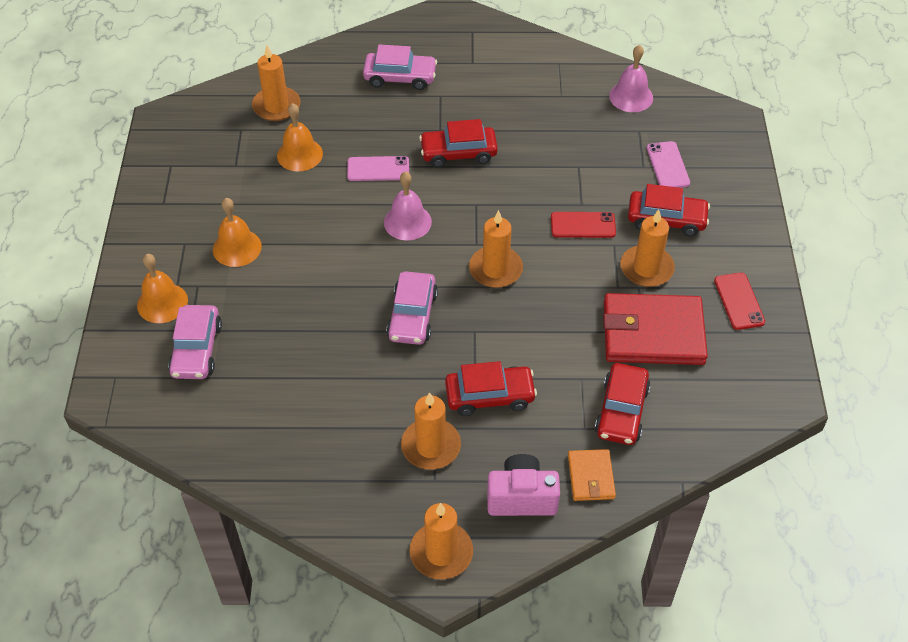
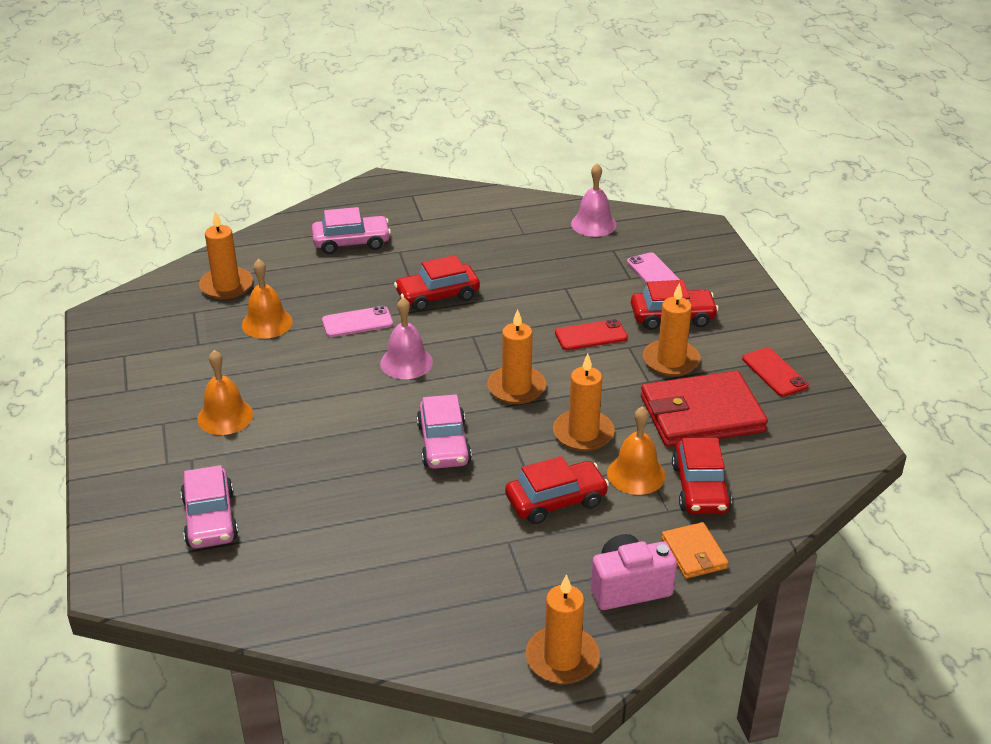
camera: 15 degrees left, 15 degrees down
(162, 303) = (155, 482): orange bell -> orange bell (636, 474)
(431, 446) = (510, 559): orange candle -> orange candle (583, 433)

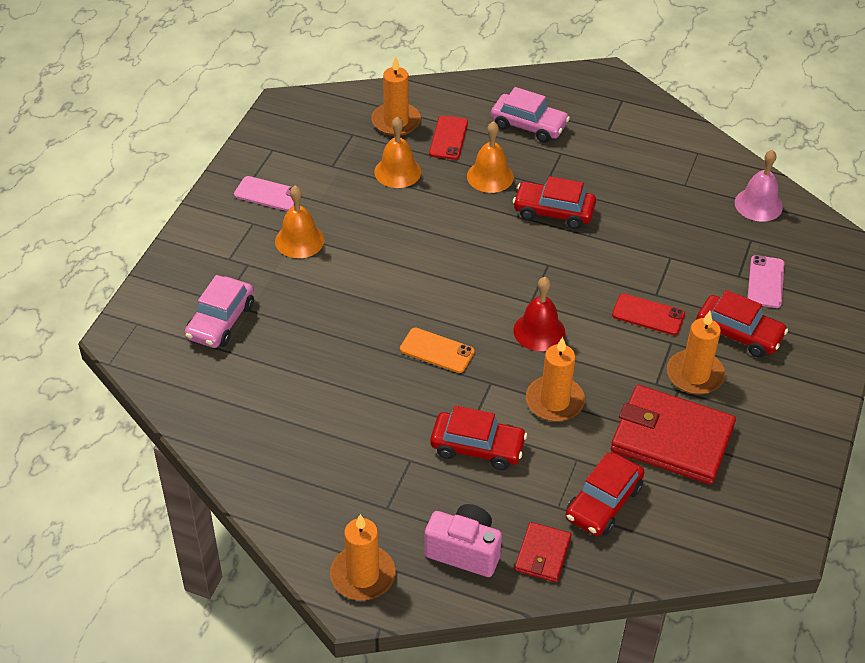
camera: 35 degrees right, 10 degrees up
(357, 322) = (467, 205): pink phone -> pink phone (268, 194)
(406, 362) = (473, 262): pink bell -> none
(444, 444) = (437, 350): pink car -> orange phone
(516, 388) = (539, 331): orange candle -> red bell
(636, 474) = (562, 461): orange bell -> orange bell (490, 176)
(694, 553) = (542, 554): orange wallet -> red wallet
(774, 372) = (778, 435): red phone -> red phone (448, 138)

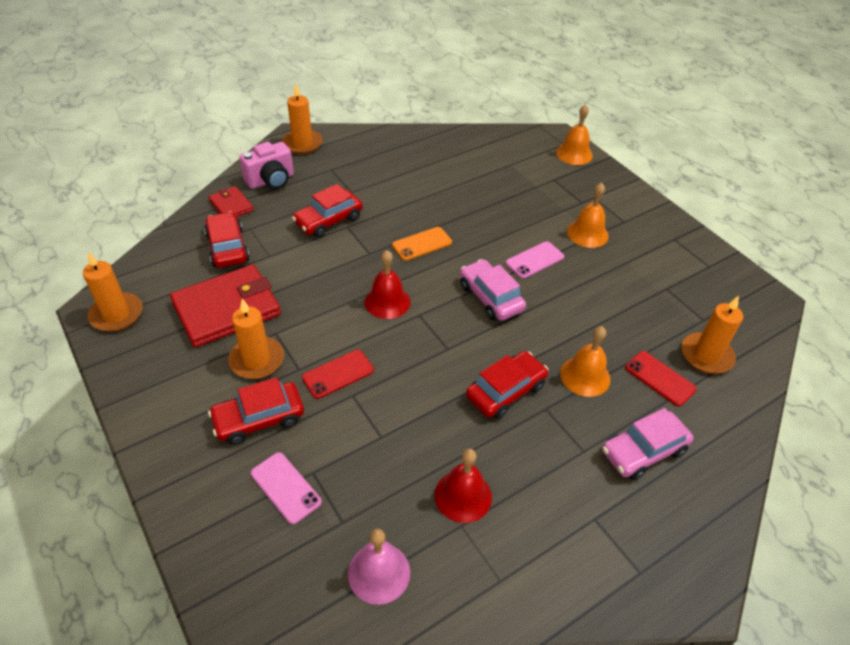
camera: 125 degrees right, 0 degrees up
(221, 321) = (536, 172): pink car -> pink car (490, 297)
(268, 194) = (652, 241): pink phone -> pink phone (534, 260)
(397, 172) = (632, 321): orange bell -> orange bell (574, 154)
(554, 401) = (321, 272): orange candle -> orange candle (116, 314)
(664, 193) = (463, 496): none -> red bell

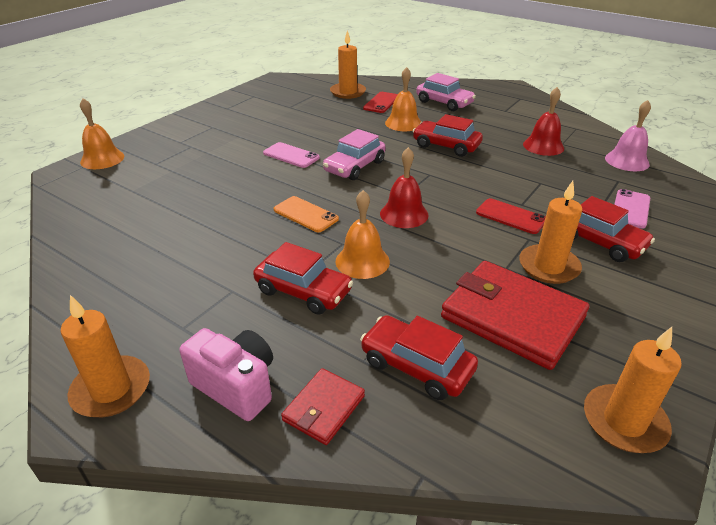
camera: 110 degrees left, 10 degrees down
(227, 247) = (416, 366): red car -> red car turned 75 degrees clockwise
(587, 233) = (239, 139): orange bell -> orange bell (362, 261)

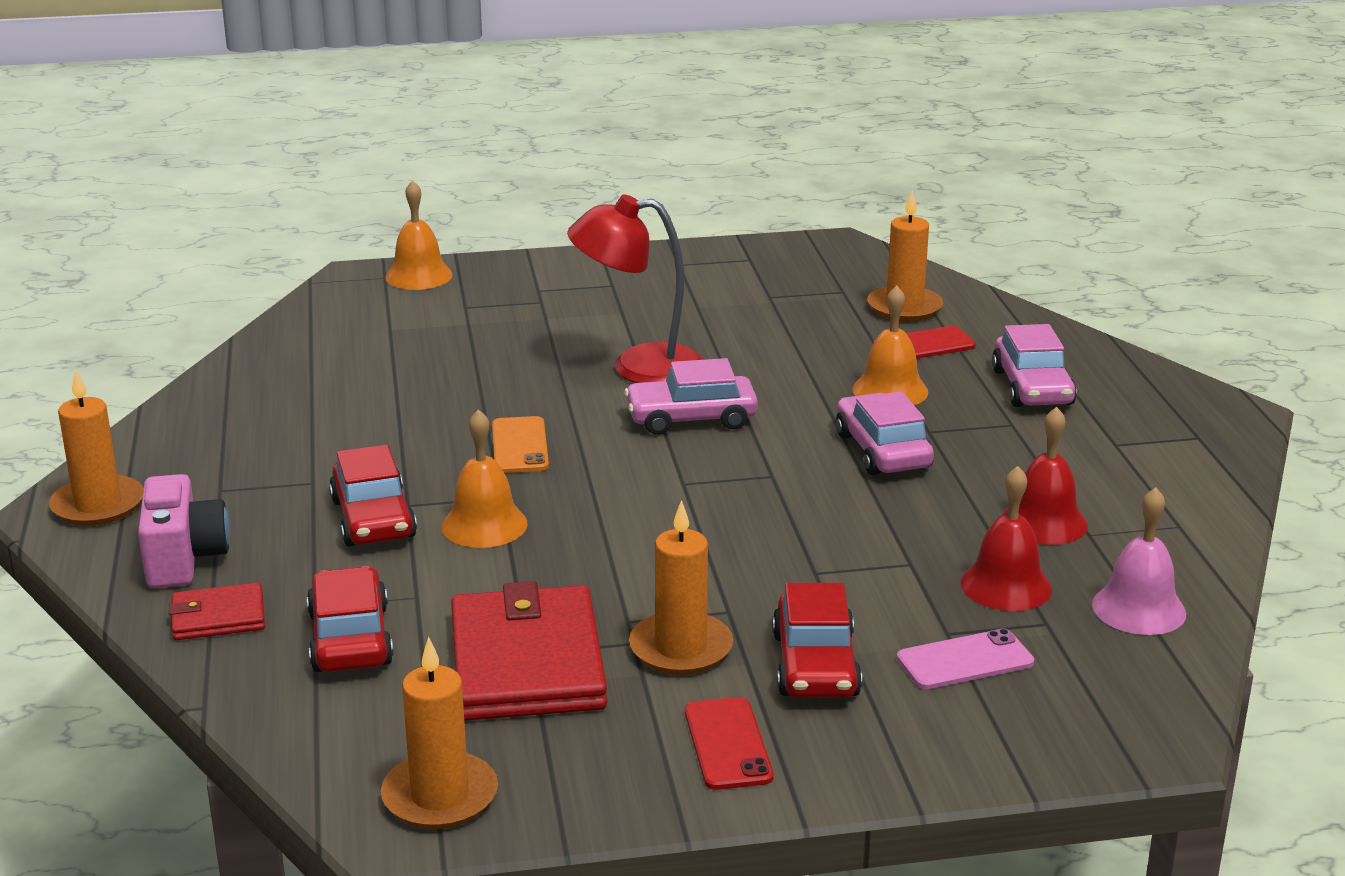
camera: 45 degrees right, 10 degrees down
(291, 155) = (638, 367): pink phone -> red lamp
(404, 214) = (633, 503): red bell -> red bell (1006, 586)
(446, 146) = (882, 451): red car -> pink car
(510, 216) = (764, 576): red phone -> red phone (728, 744)

